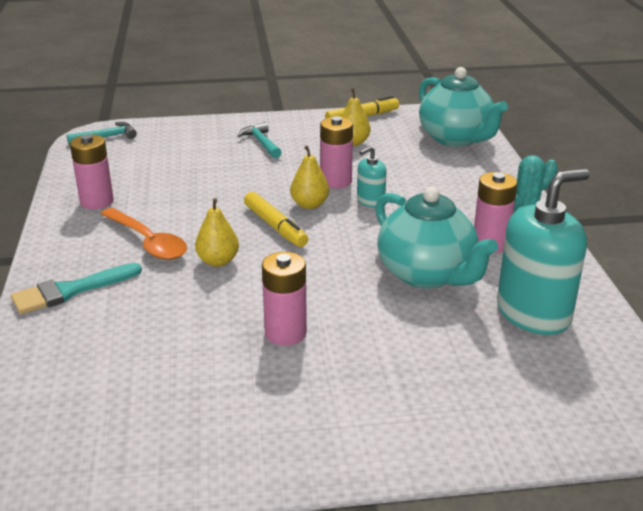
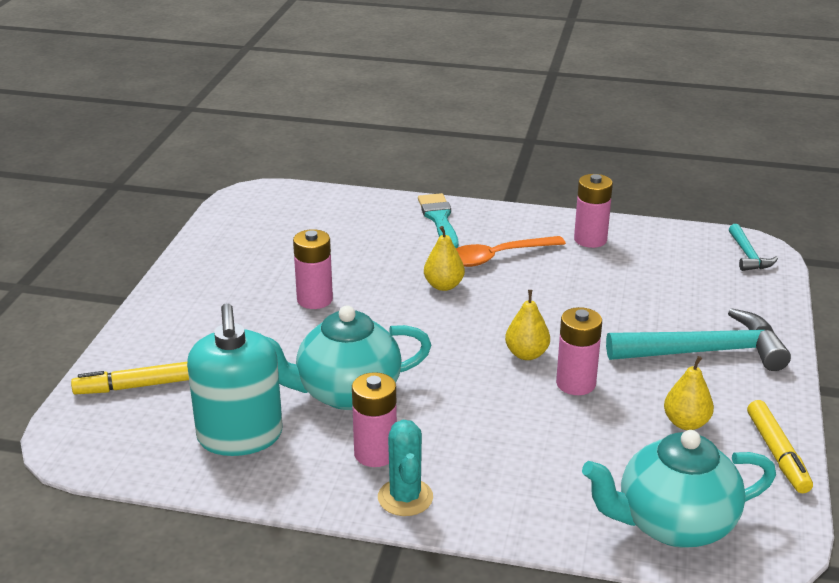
camera: 110 degrees right, 0 degrees up
(261, 143) = (705, 352): turquoise hammer -> turquoise hammer, size x1.98
(275, 226) = (490, 325): yellow marker -> yellow marker (134, 386)
(370, 201) = (515, 396): turquoise soap dispenser -> none

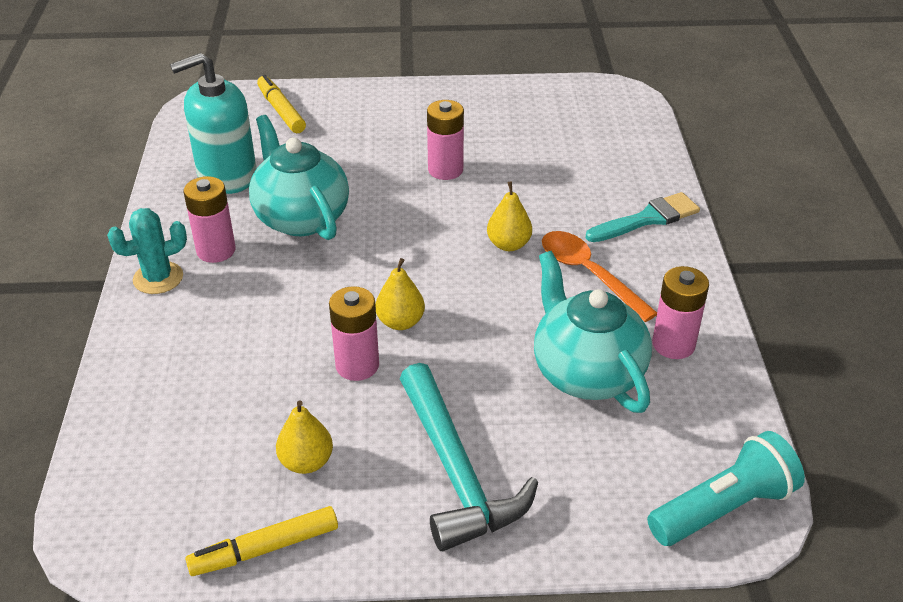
camera: 75 degrees right, 10 degrees up
(673, 524) = (134, 462): turquoise teapot -> turquoise teapot (586, 373)
(748, 255) = (723, 508): turquoise hammer -> turquoise flashlight

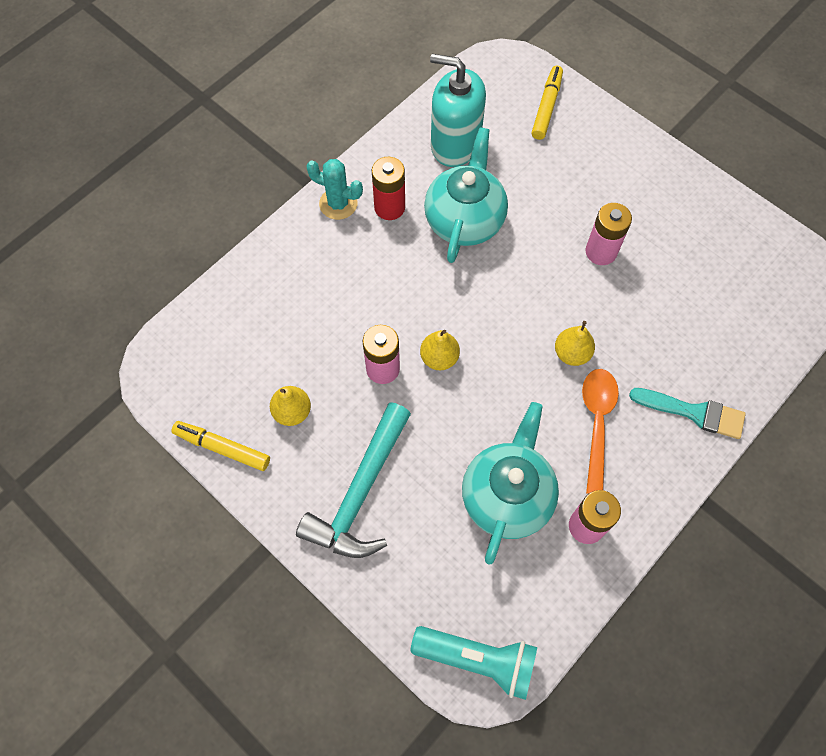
camera: 45 degrees right, 25 degrees up
(216, 250) = (389, 207): pink battery -> red battery

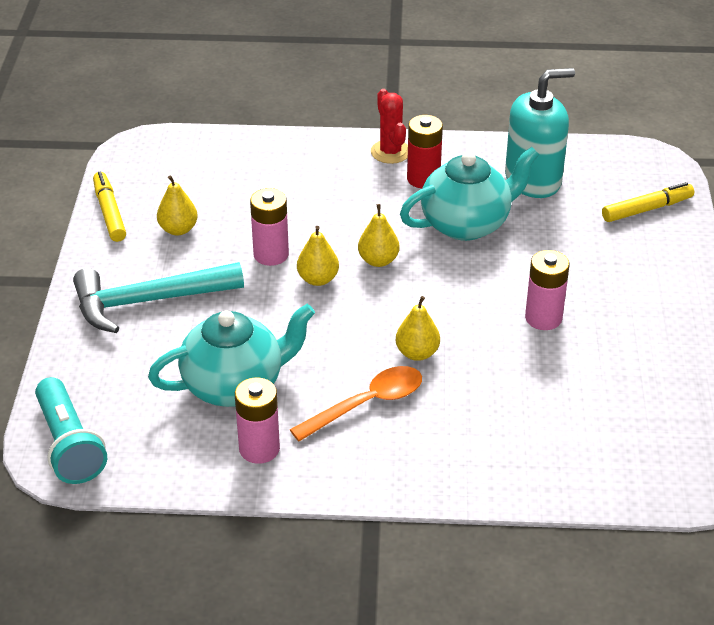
camera: 50 degrees right, 25 degrees down
(338, 204) = (390, 152): turquoise cactus -> red cactus
(454, 304) = (378, 260): none -> yellow pear
(455, 144) = (533, 180): turquoise soap dispenser -> turquoise soap dispenser turned 90 degrees clockwise
(694, 412) = (453, 463): turquoise brush -> none

